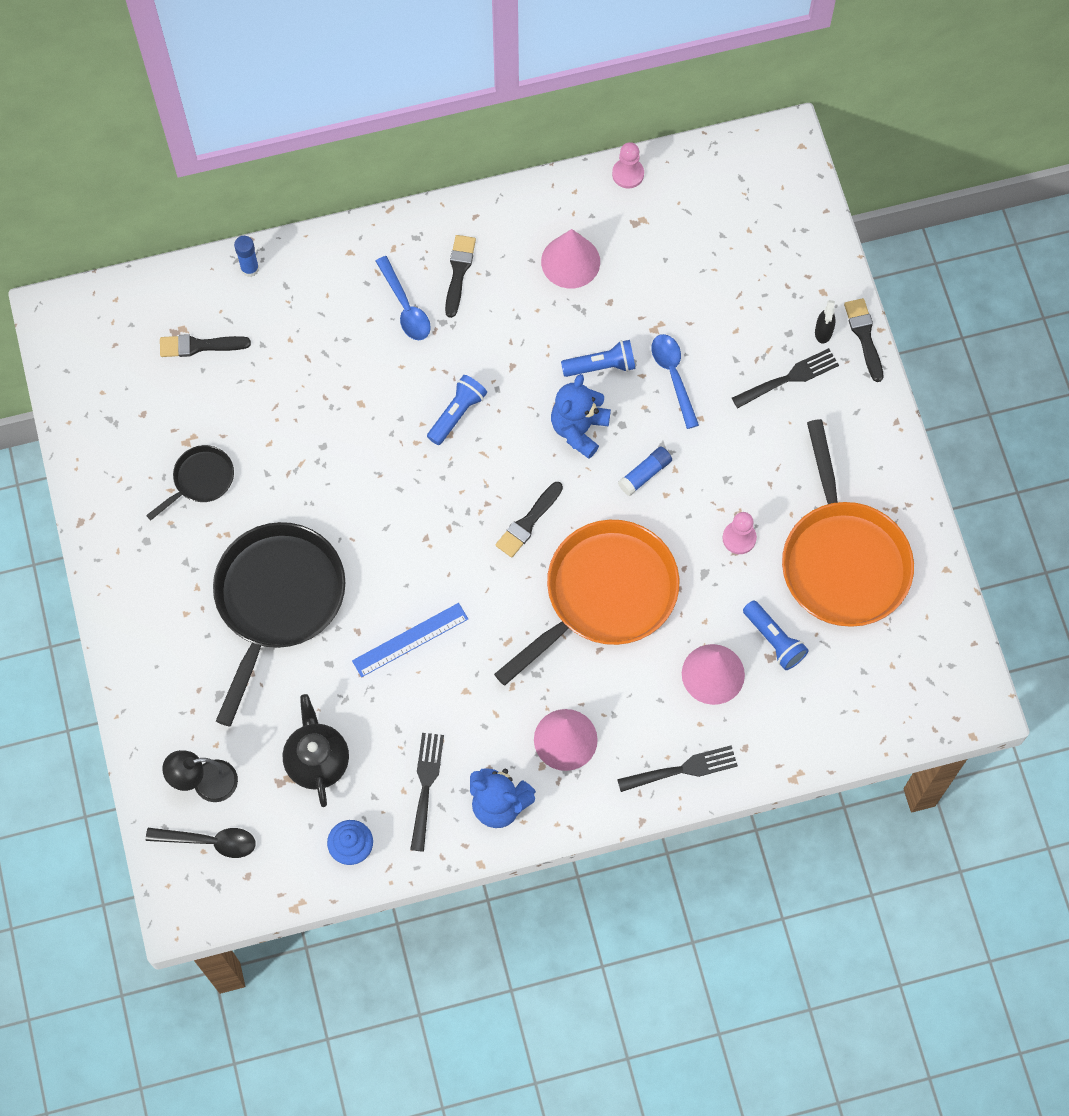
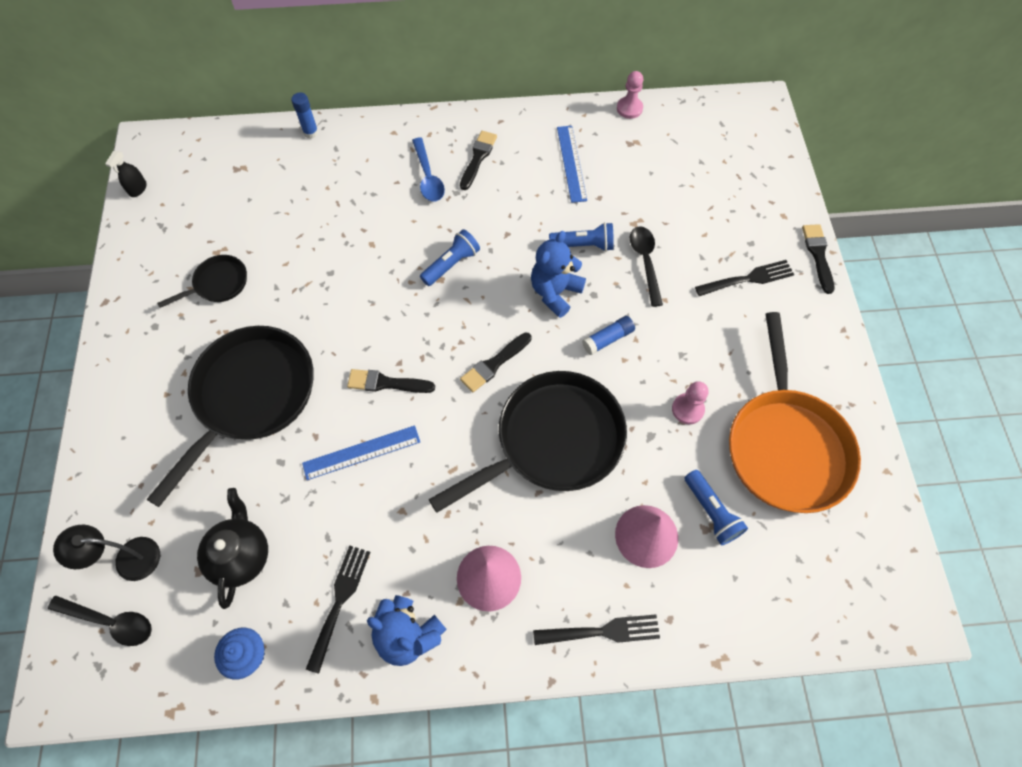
camera: 10 degrees right, 5 degrees down
(199, 346) = (252, 181): black brush -> black brush (386, 383)
(570, 261) = (571, 163): pink cone -> blue ruler
(604, 595) = (552, 441): orange pan -> black pan
(673, 376) = (645, 262): blue spoon -> black spoon
(823, 331) = (782, 246): black spray bottle -> black spray bottle (138, 189)

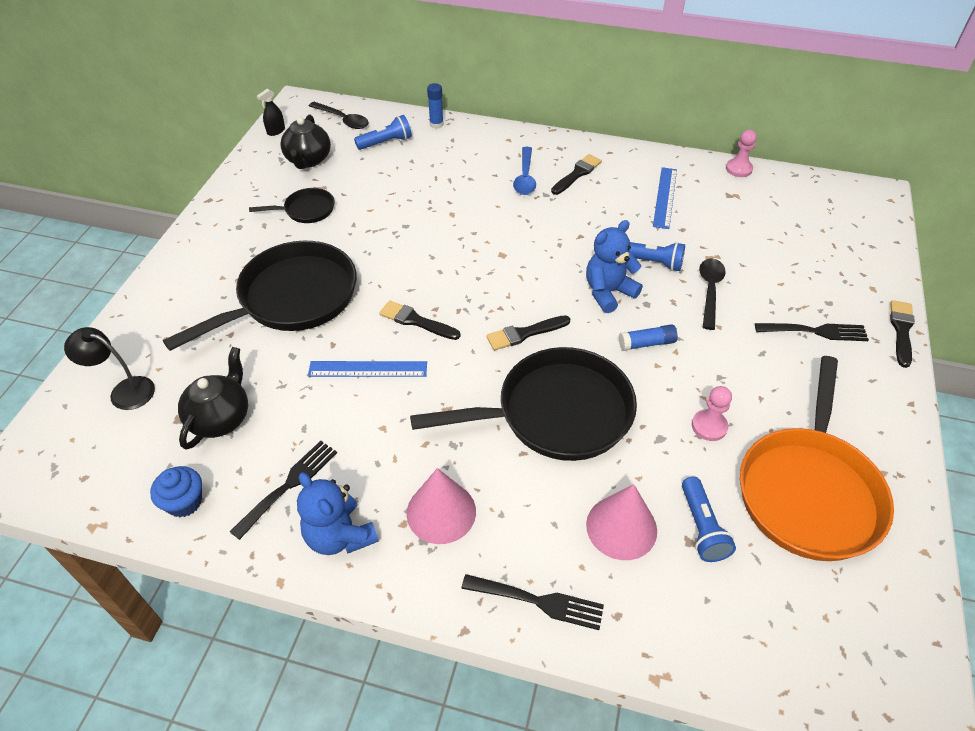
camera: 20 degrees right, 15 degrees down
(110, 621) = (83, 434): black spoon -> black spoon (343, 120)
(192, 218) = (308, 160): none -> black teapot
(451, 264) = (518, 246): blue flashlight -> blue flashlight (386, 142)

